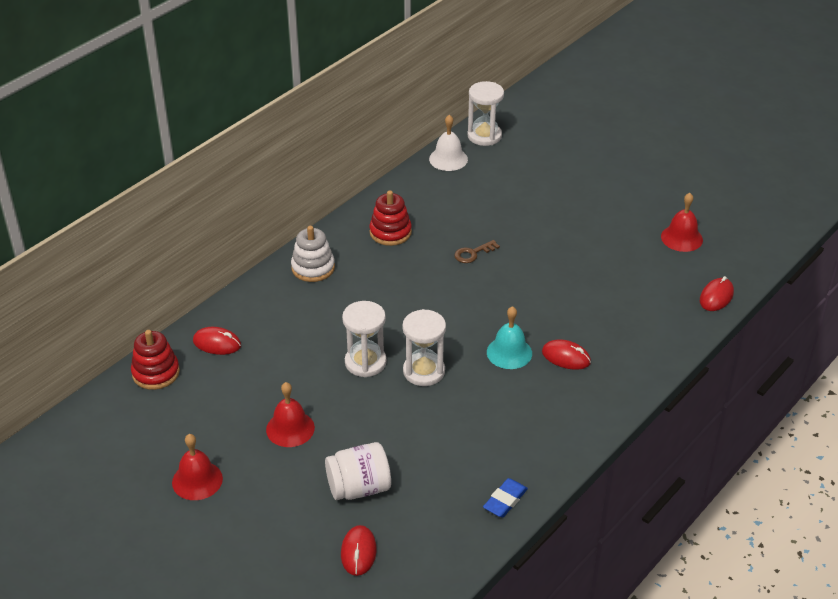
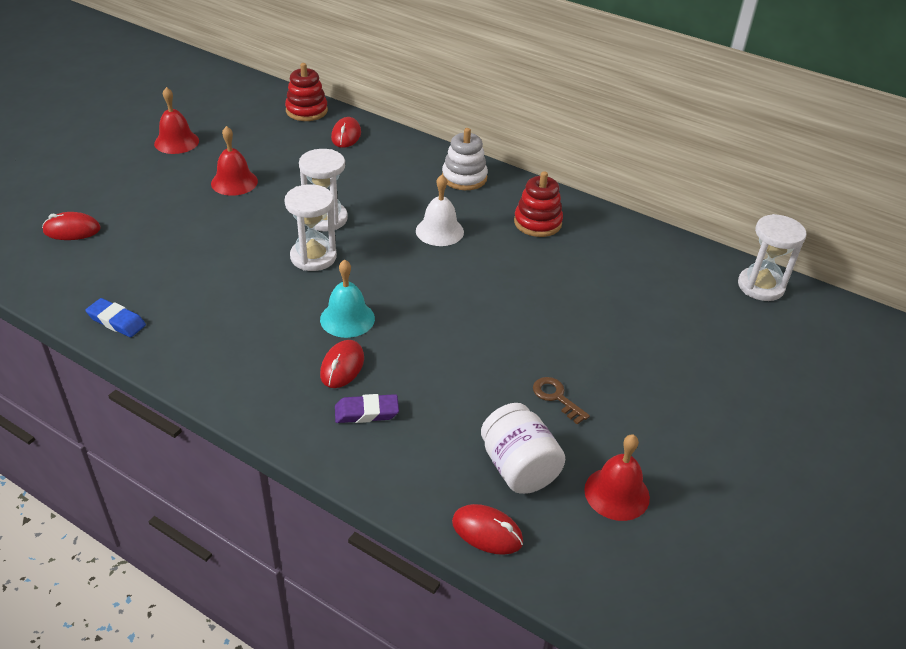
camera: 80 degrees right, 0 degrees up
(359, 488) = (152, 225): white jar -> white jar (518, 468)
(448, 159) = (695, 258): white bell -> white bell (439, 231)
(473, 253) = (518, 285): brown key -> brown key (556, 397)
(614, 346) = (366, 412): none -> purple eraser

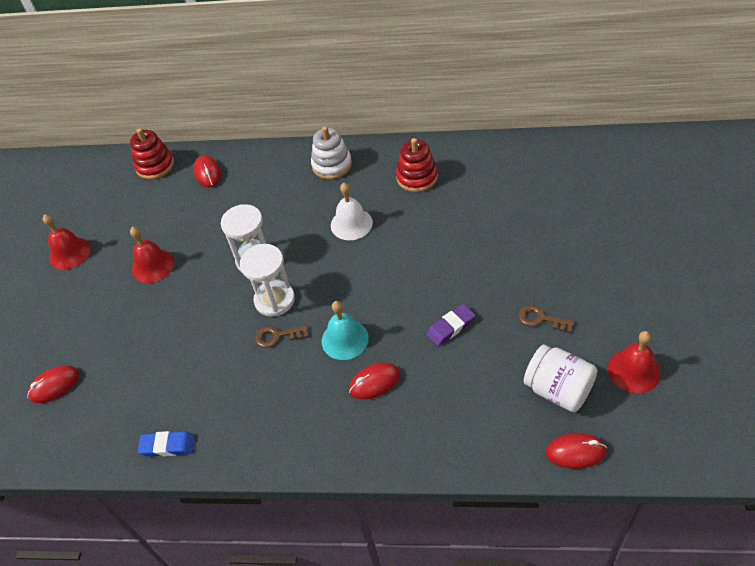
camera: 20 degrees left, 10 degrees up
(289, 286) = (277, 336): none -> brown key
(342, 366) = (374, 382): red mouse -> red mouse turned 75 degrees clockwise
(366, 412) = (422, 409): purple eraser -> purple eraser (450, 327)
(760, 286) = (606, 150): white hourglass -> none

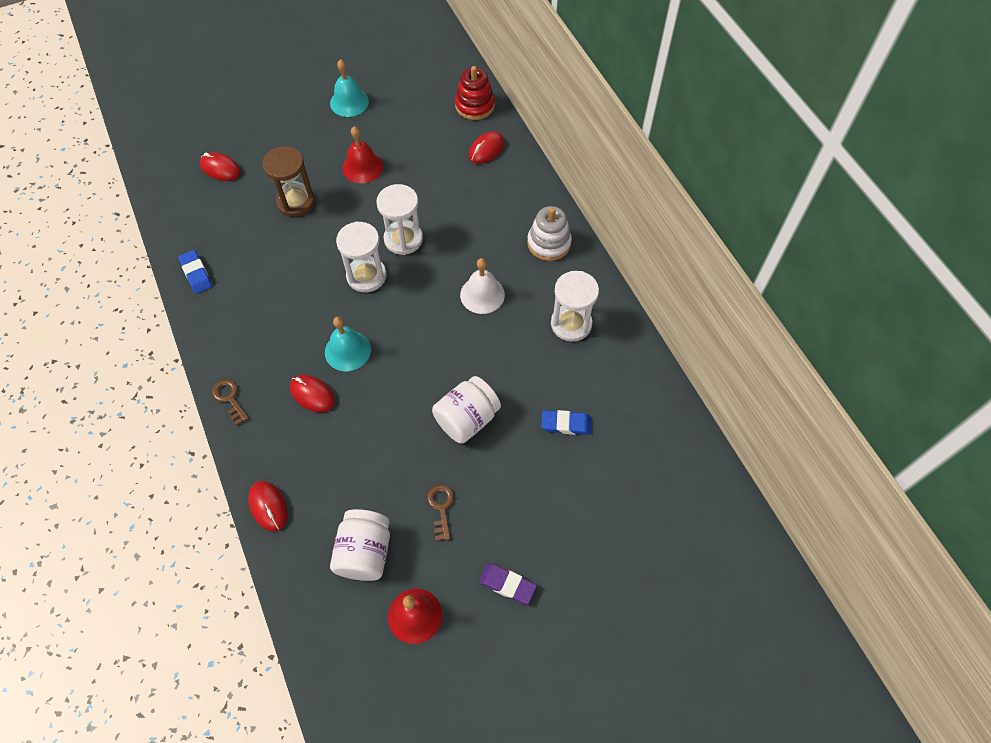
camera: 55 degrees right, 10 degrees up
(69, 253) = (349, 102): red bell -> turquoise bell
(149, 331) = (296, 202): none -> brown hourglass
(277, 336) = (329, 297): brown key -> brown key (229, 398)
(417, 177) = (571, 324): red stacking toy -> white hourglass
(450, 327) = (397, 431): purple eraser -> purple eraser (507, 584)
(466, 273) = (467, 419): none -> white jar
(506, 211) = (566, 424): none -> blue eraser
(575, 452) = (303, 591): red mouse -> red mouse (268, 506)

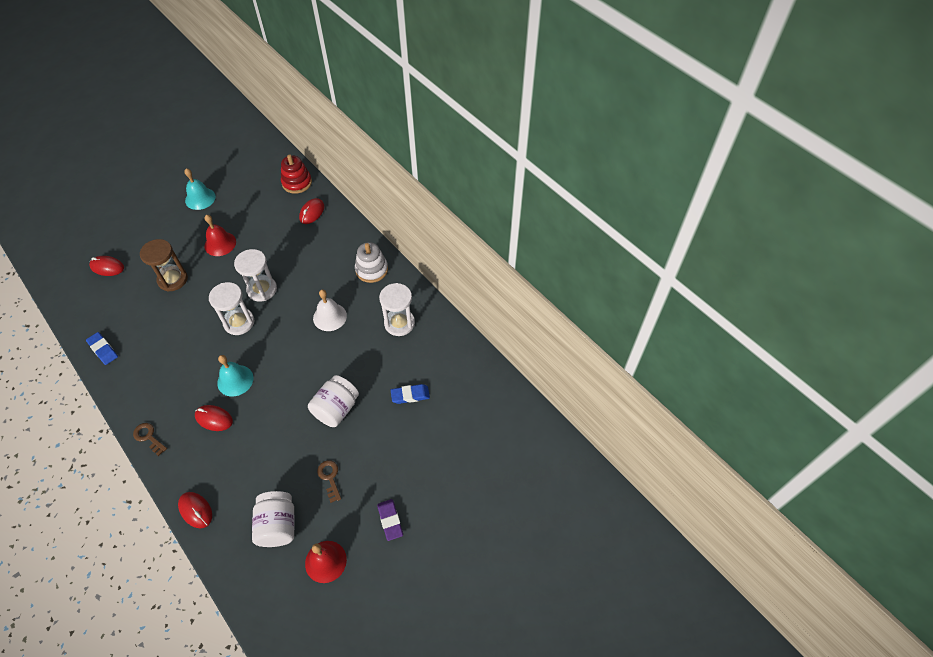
camera: 15 degrees left, 5 degrees down
(507, 584) = (390, 520): purple eraser -> purple eraser turned 60 degrees clockwise

